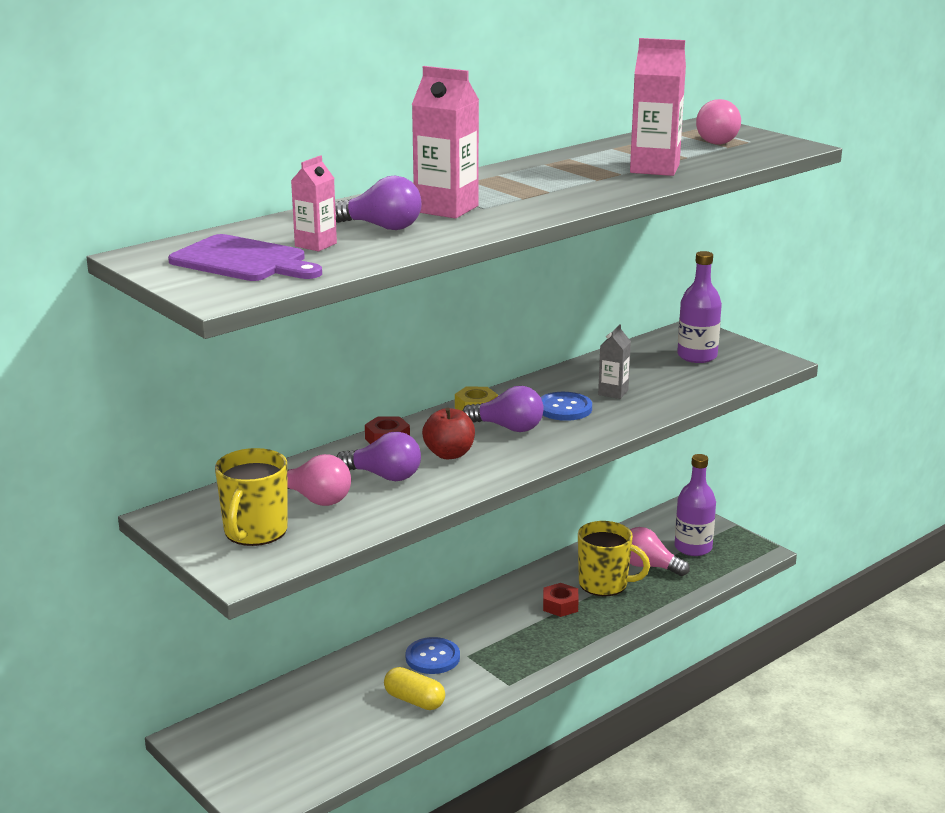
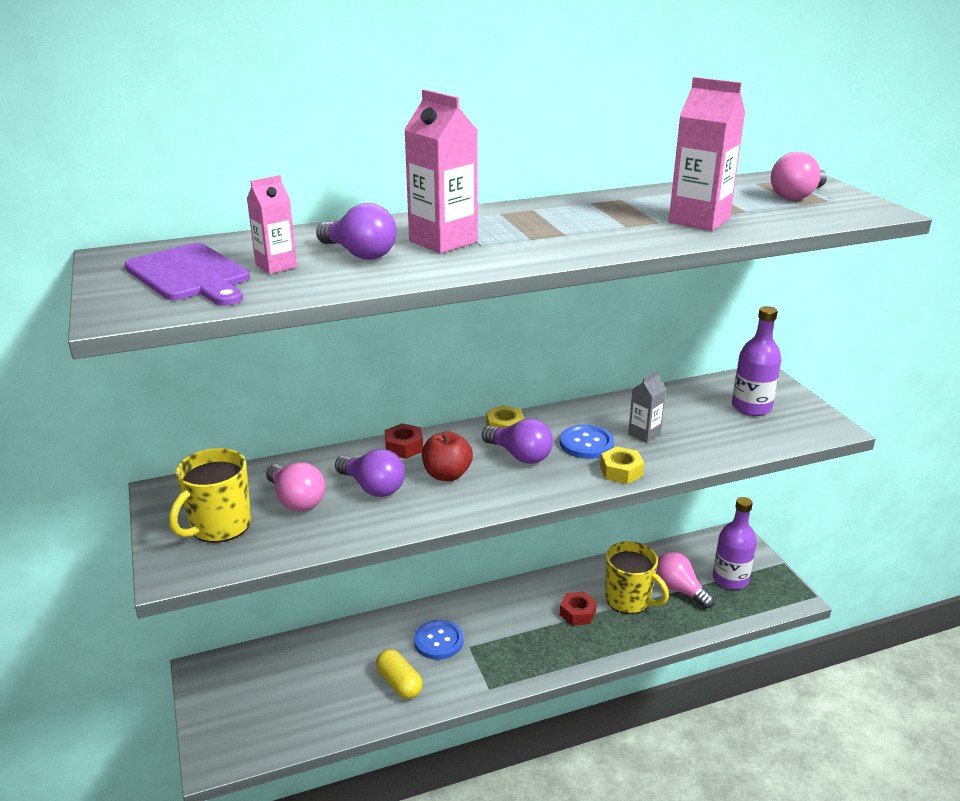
camera: 20 degrees right, 5 degrees up
(612, 424) = (621, 471): none -> yellow nut

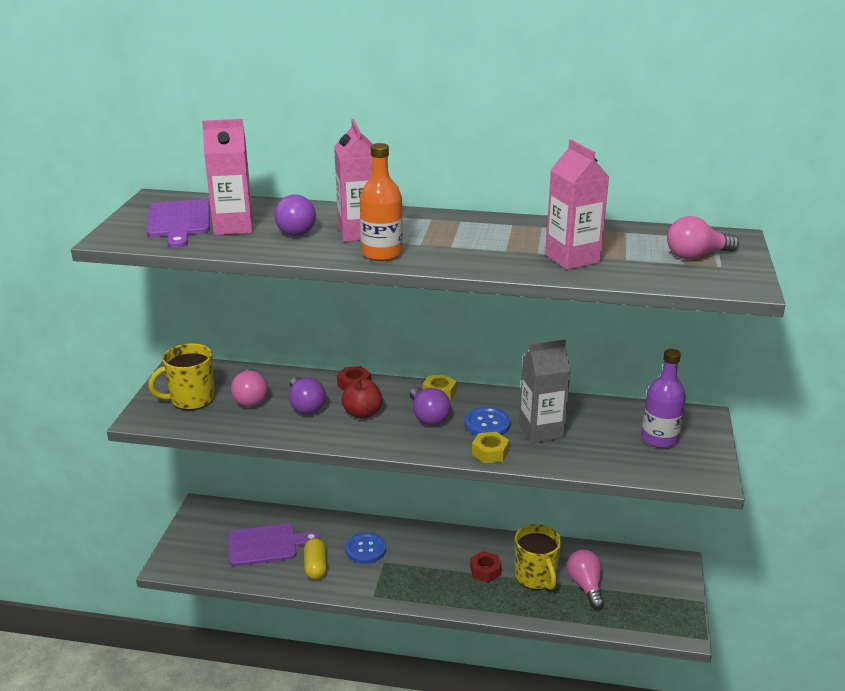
camera: 30 degrees right, 0 degrees up
(276, 266) = (233, 227): pink carton -> pink carton, size x1.71
(321, 682) = (266, 545): none -> purple cutting board
(503, 256) = (382, 253): none -> orange bottle
(644, 434) = (541, 431): grey carton -> grey carton, size x1.71
(730, 579) = (639, 595): purple bottle -> none

